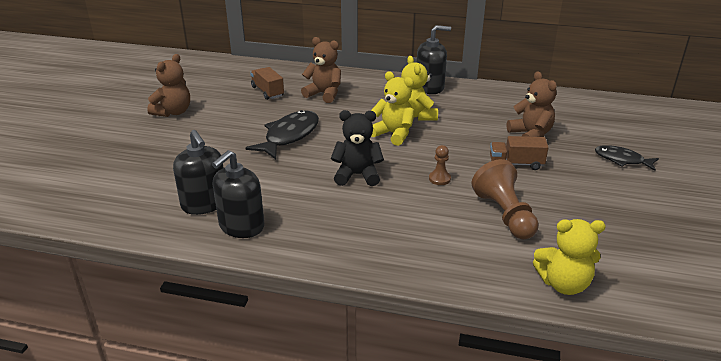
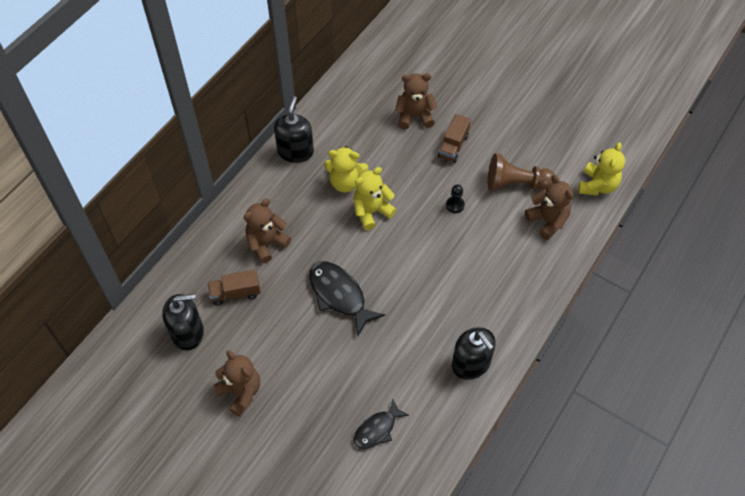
camera: 70 degrees left, 25 degrees up
(204, 204) = (429, 386): black soap dispenser -> black soap dispenser (187, 333)
(357, 175) = (428, 260): black teddy bear -> none
(439, 179) = (455, 205): brown pawn -> black pawn
(470, 249) = (547, 221): none -> brown teddy bear
(622, 160) = (474, 79): black fish -> black fish (377, 429)

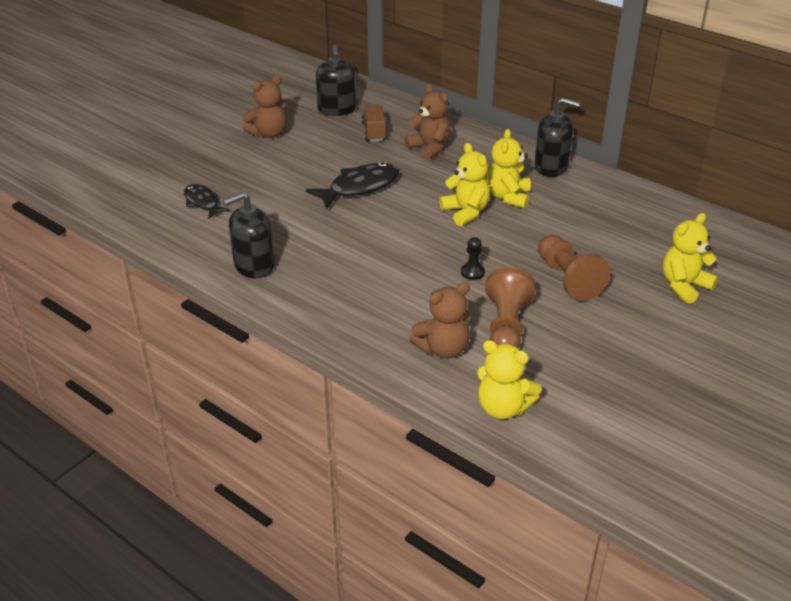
camera: 95 degrees right, 20 degrees down
(414, 116) = (615, 251): brown teddy bear -> none
(451, 81) = (684, 286): none -> yellow teddy bear
(453, 146) = (568, 279): brown truck -> brown pawn

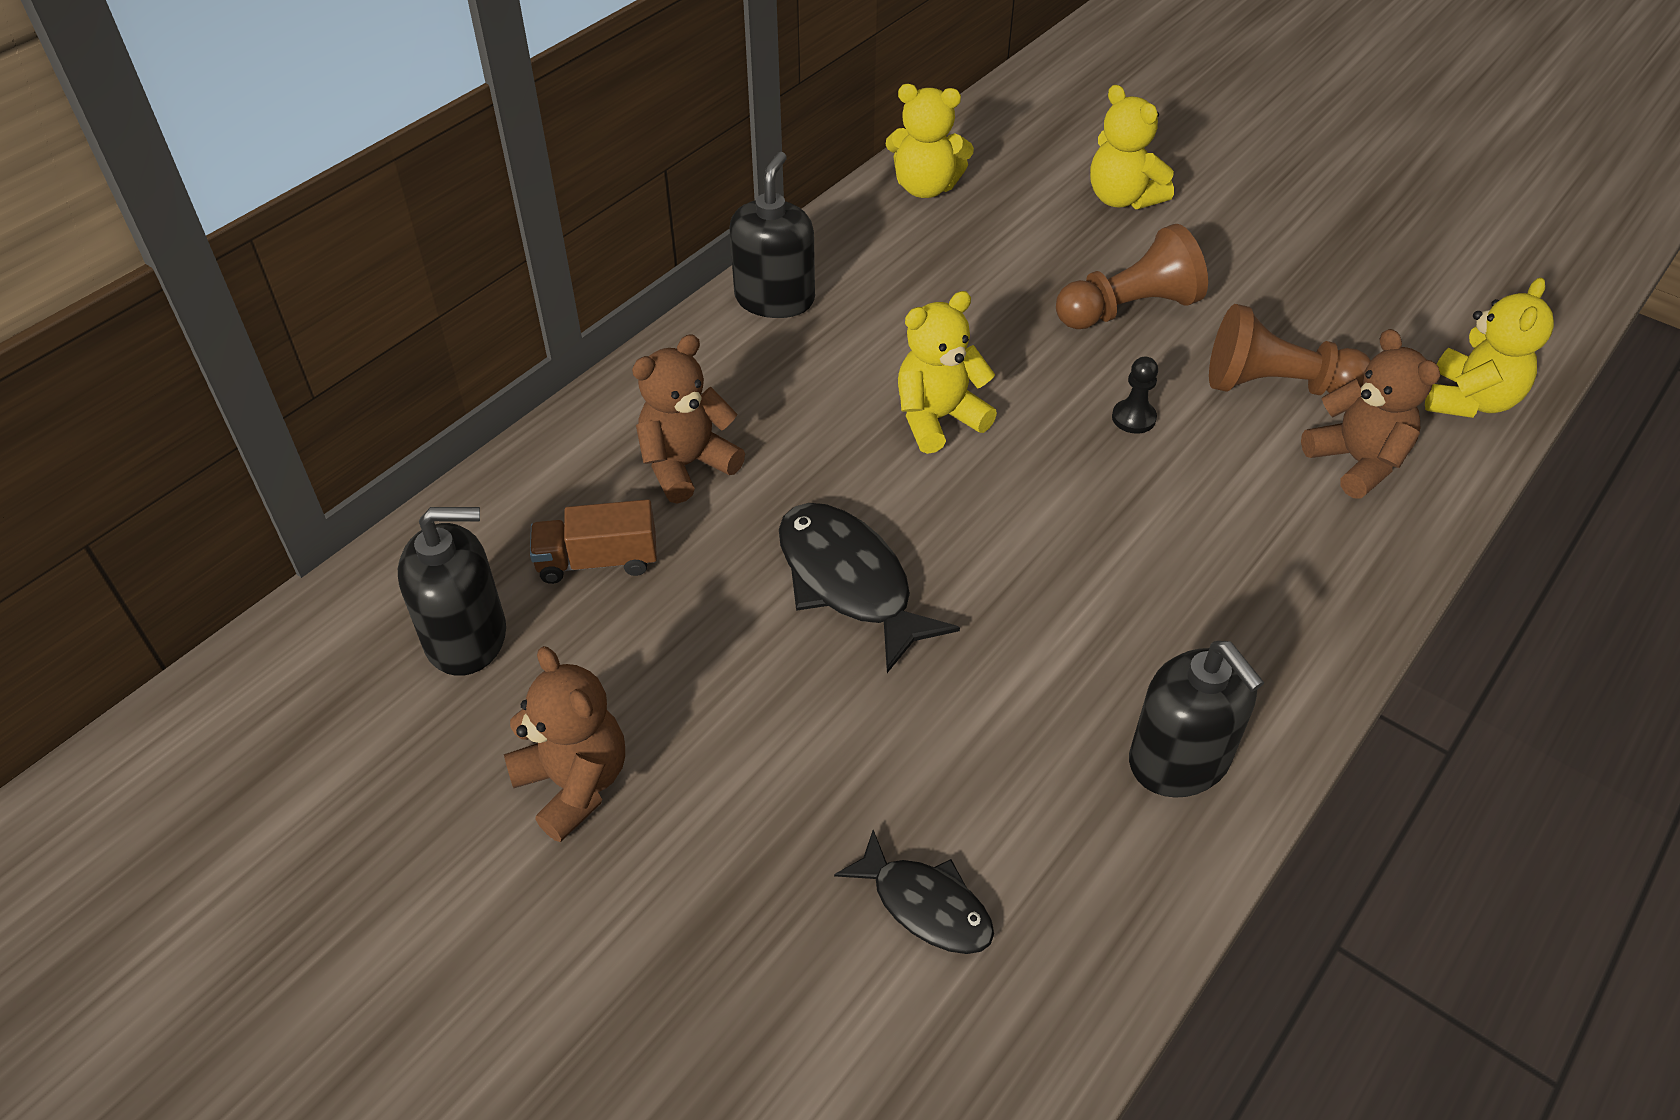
camera: 90 degrees left, 10 degrees up
(202, 202) = (925, 905): black fish -> black fish turned 105 degrees counterclockwise
(508, 197) = (882, 360): yellow teddy bear -> yellow teddy bear (925, 187)

